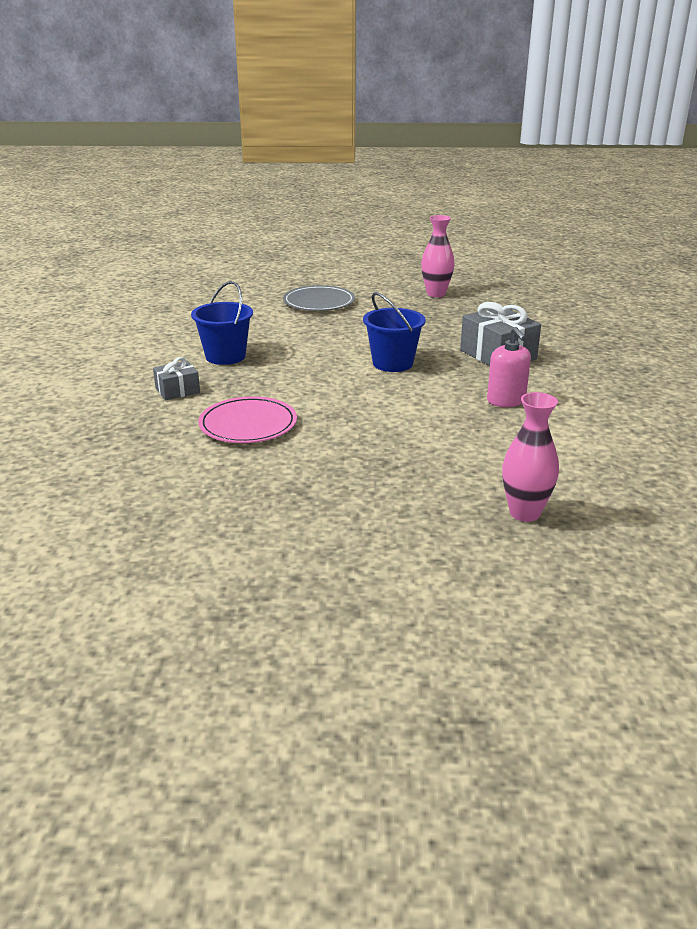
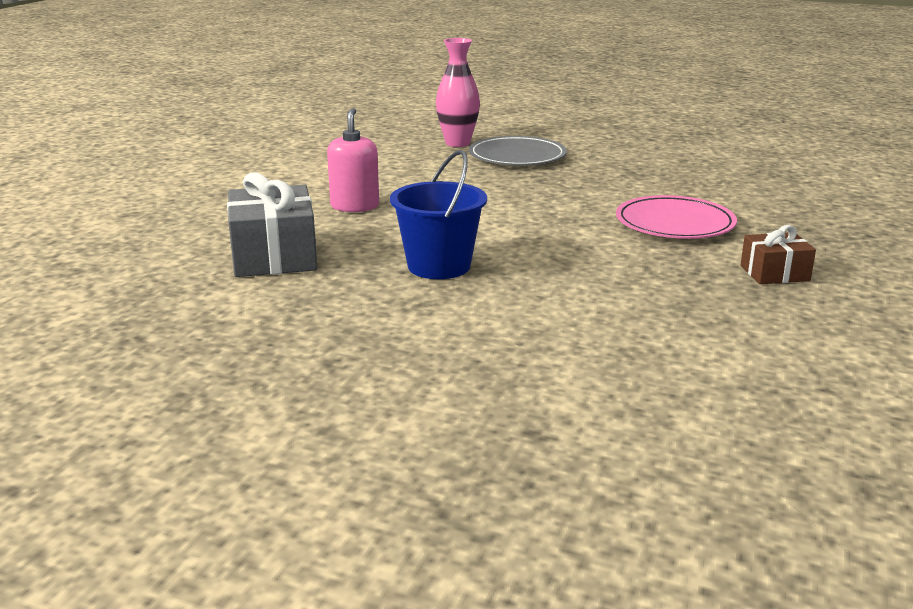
camera: 160 degrees left, 5 degrees down
(177, 390) = (774, 273): grey gift -> brown gift
(225, 356) = (702, 317): blue bucket -> none
(319, 302) = (462, 431): grey plate -> grey plate (517, 156)
(436, 294) = (169, 407): pink vase -> none

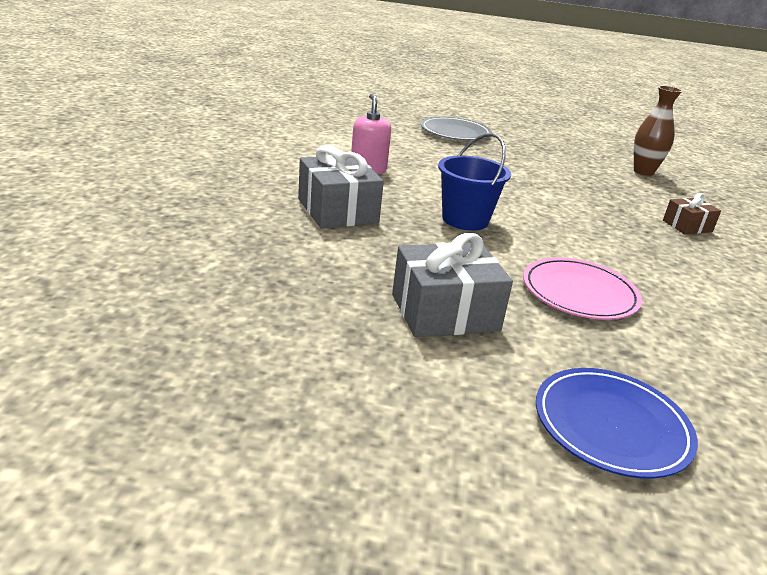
camera: 15 degrees left, 5 degrees up
(318, 377) = (445, 312): none -> grey gift
(432, 518) = (611, 426): none -> blue plate
(457, 143) = (405, 120): pink vase -> none
(674, 223) = (598, 187): pink plate -> pink plate (579, 293)
(768, 201) = (643, 172): none -> brown vase

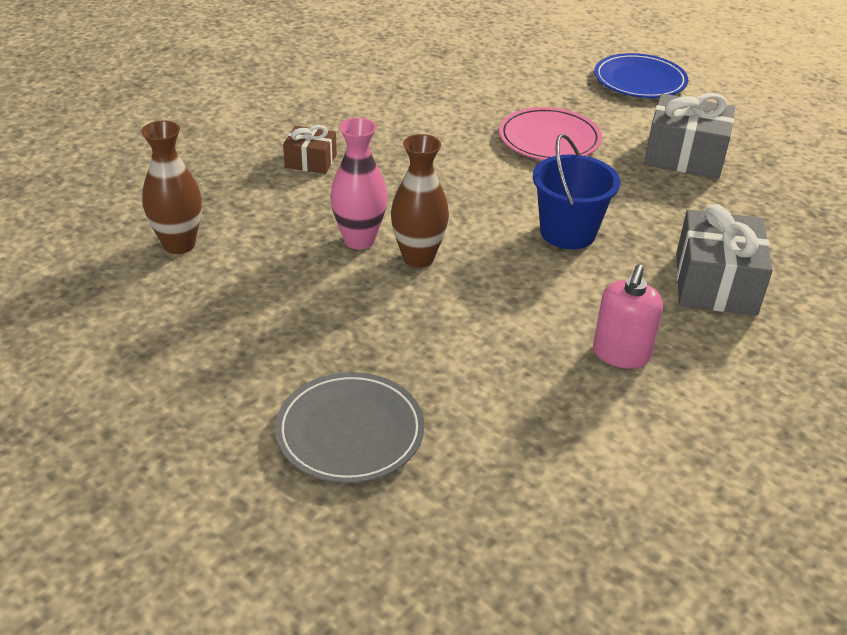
camera: 145 degrees left, 10 degrees up
(528, 188) = (418, 258): none -> brown vase
(572, 190) = (359, 240): none -> pink vase

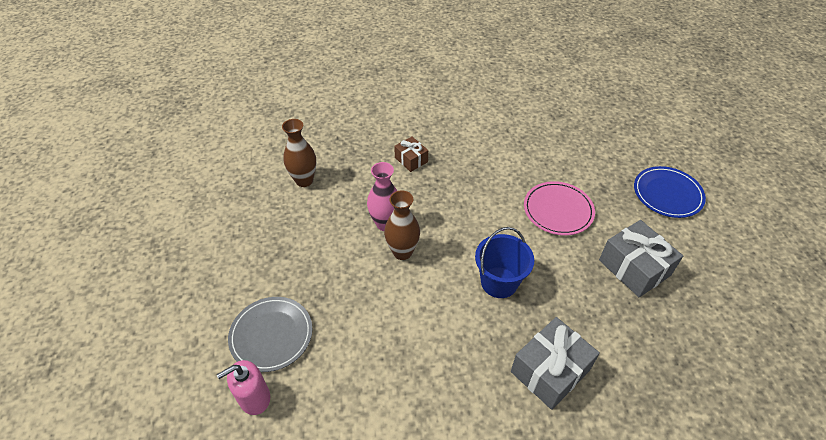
camera: 40 degrees right, 10 degrees up
(621, 354) = (443, 380): pink soap dispenser -> pink soap dispenser (254, 398)

